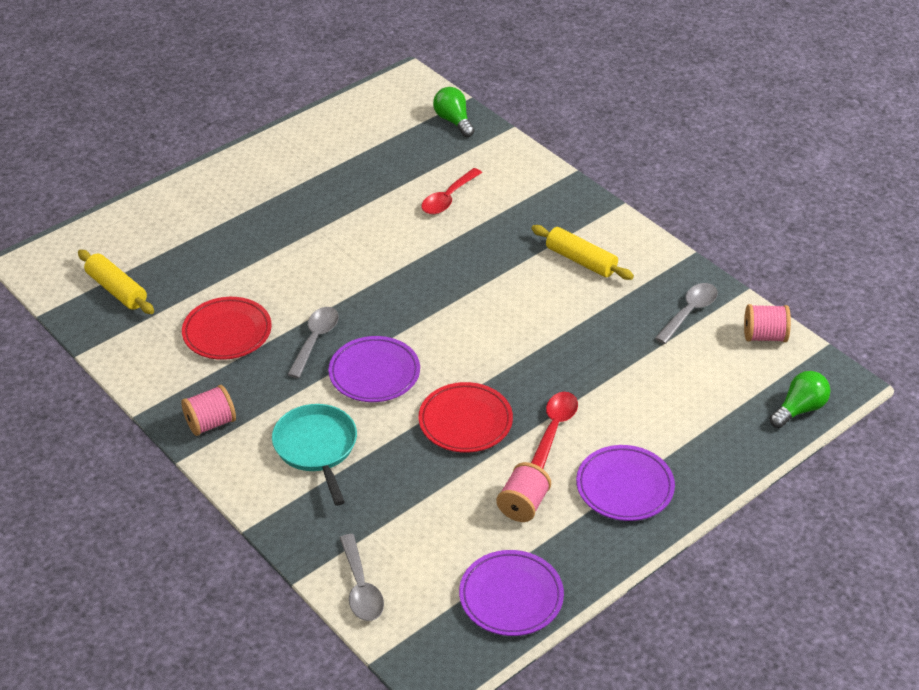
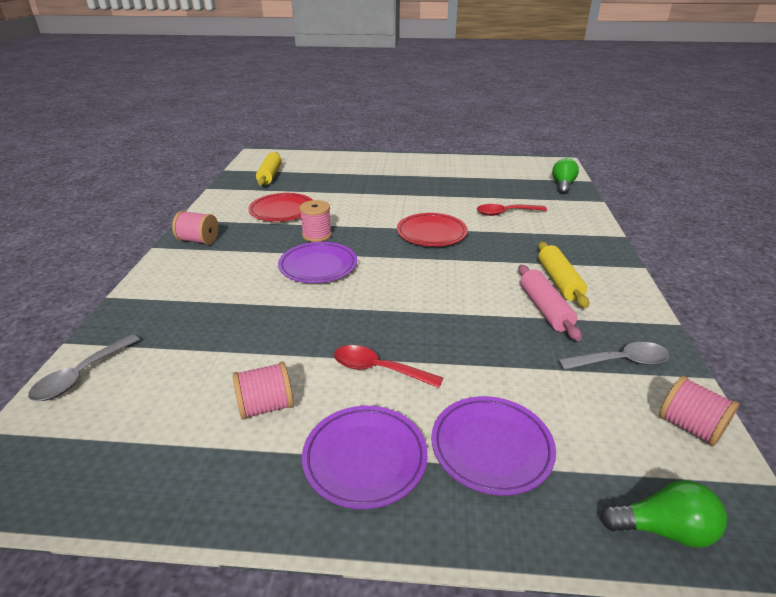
camera: 45 degrees right, 10 degrees down
(315, 340) = (317, 235): grey spoon -> pink spool
(316, 447) = (219, 282): turquoise pan -> none
(465, 421) = (324, 324): red plate -> red plate (431, 233)
(511, 596) = (134, 472): purple plate -> purple plate (491, 447)
(554, 428) = (378, 369): red spoon -> red spoon turned 135 degrees counterclockwise
(600, 297) = (545, 309): none -> pink rolling pin

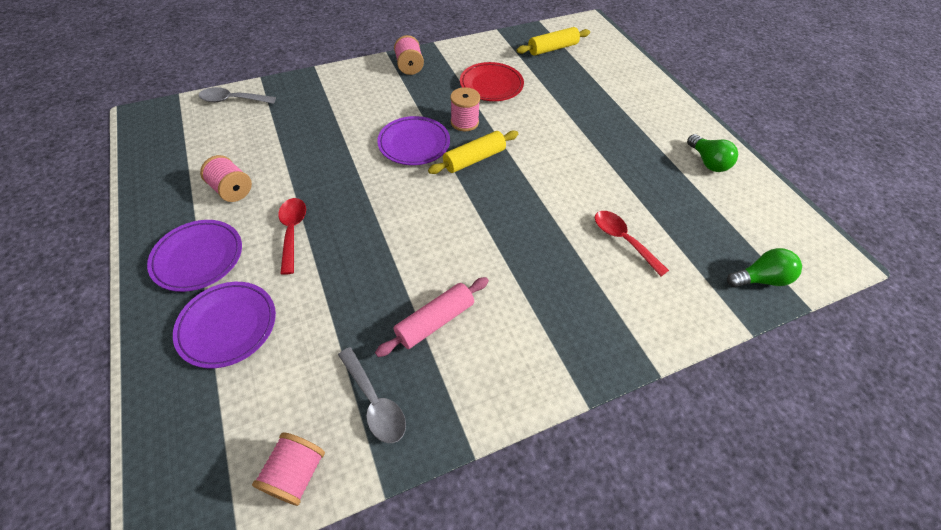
camera: 60 degrees right, 20 degrees up
(431, 233) = (525, 194): red plate -> none
(559, 281) = (497, 323): yellow rolling pin -> yellow rolling pin (474, 159)
(663, 529) = (170, 458): green light bulb -> green light bulb (707, 162)

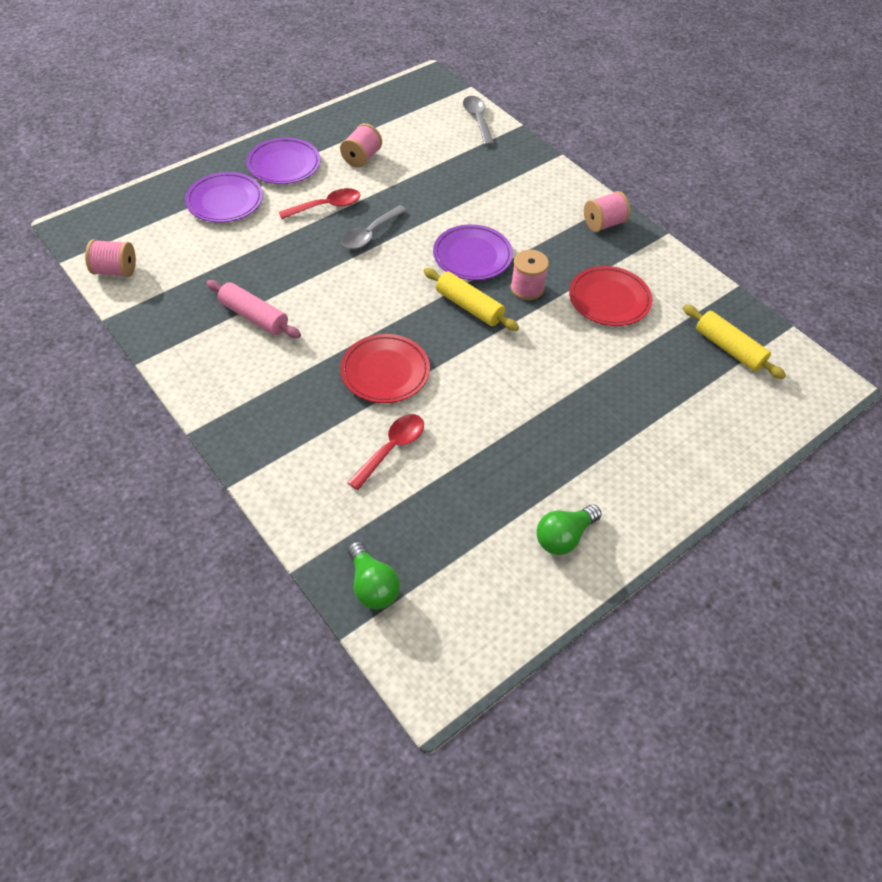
camera: 75 degrees right, 0 degrees up
(375, 402) = (173, 297): grey spoon -> grey spoon (370, 234)
(536, 228) = (385, 372): none -> red plate

